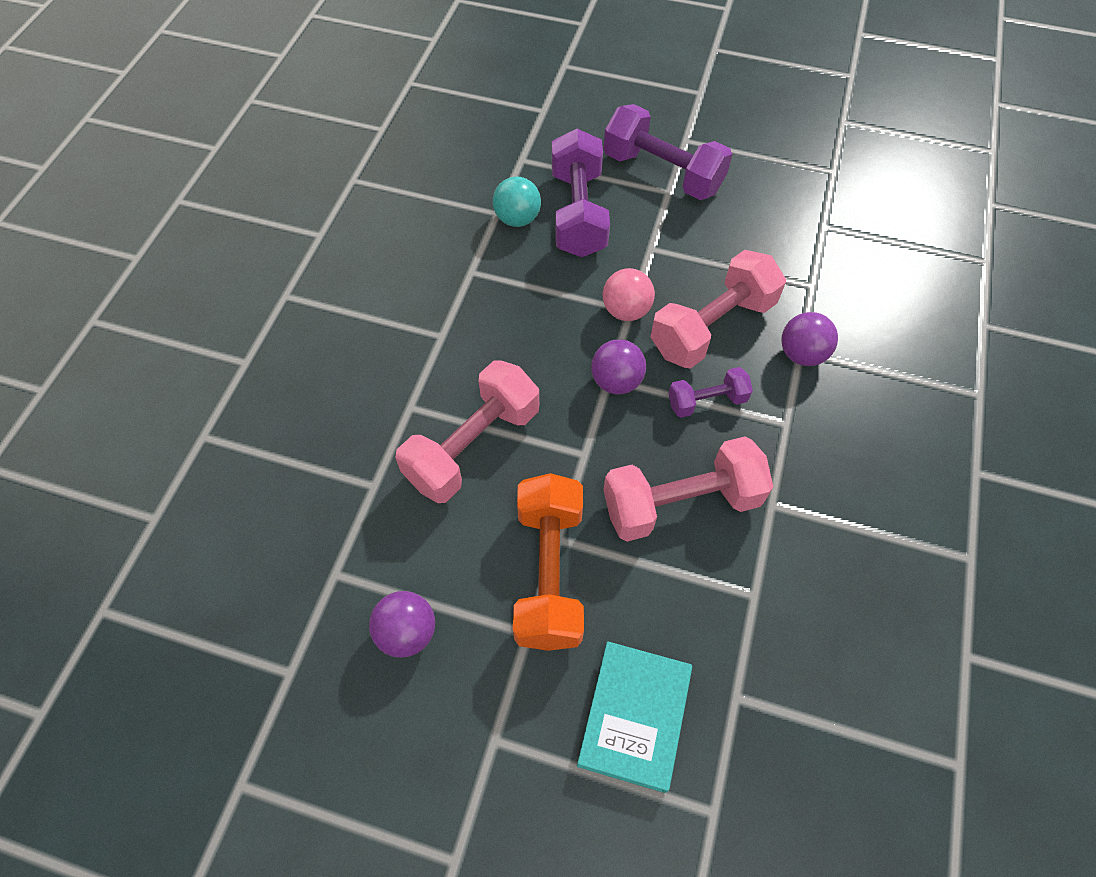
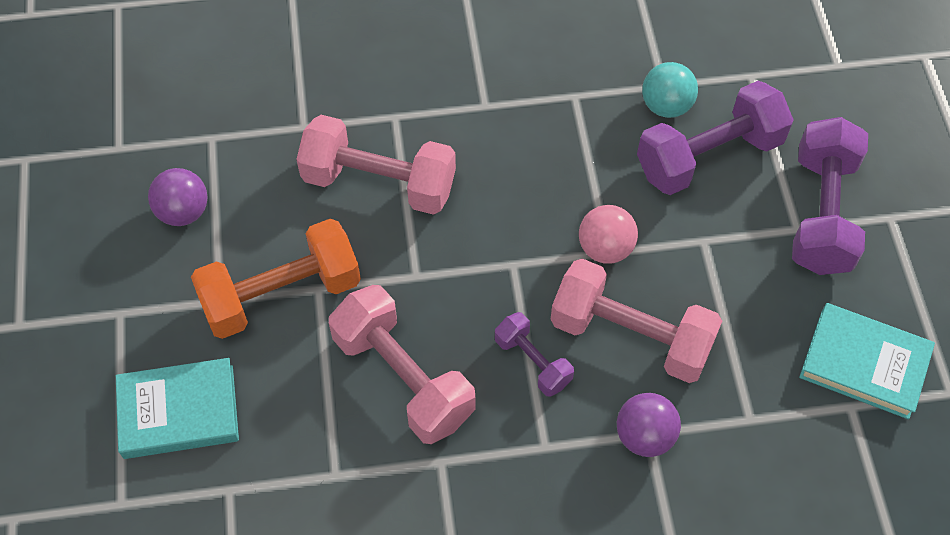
camera: 65 degrees right, 0 degrees up
(616, 381) = (512, 272): purple ball -> none
(794, 204) = (864, 364): none -> turquoise book

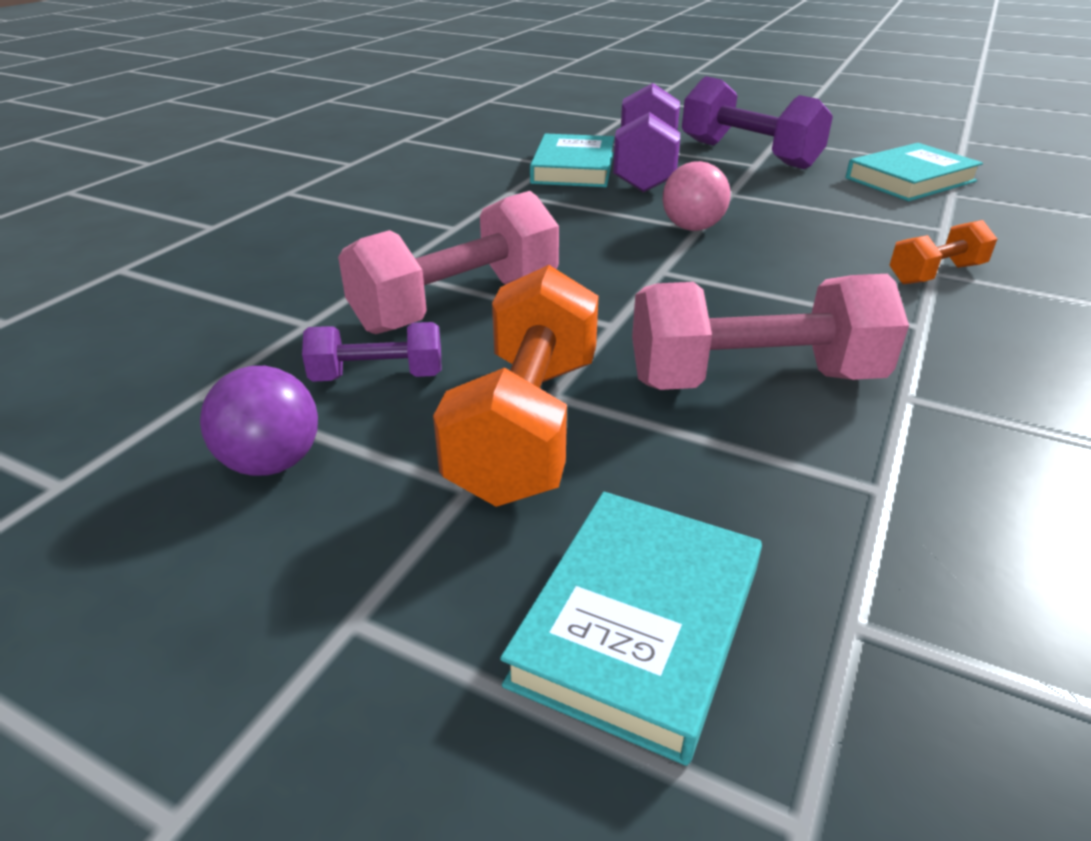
camera: 55 degrees left, 25 degrees down
(532, 362) = (797, 298): purple dumbbell -> purple dumbbell (378, 377)
(631, 336) = (806, 246): pink dumbbell -> none
(644, 436) = (935, 274): purple ball -> orange dumbbell
(666, 106) = (573, 168): turquoise ball -> turquoise book

